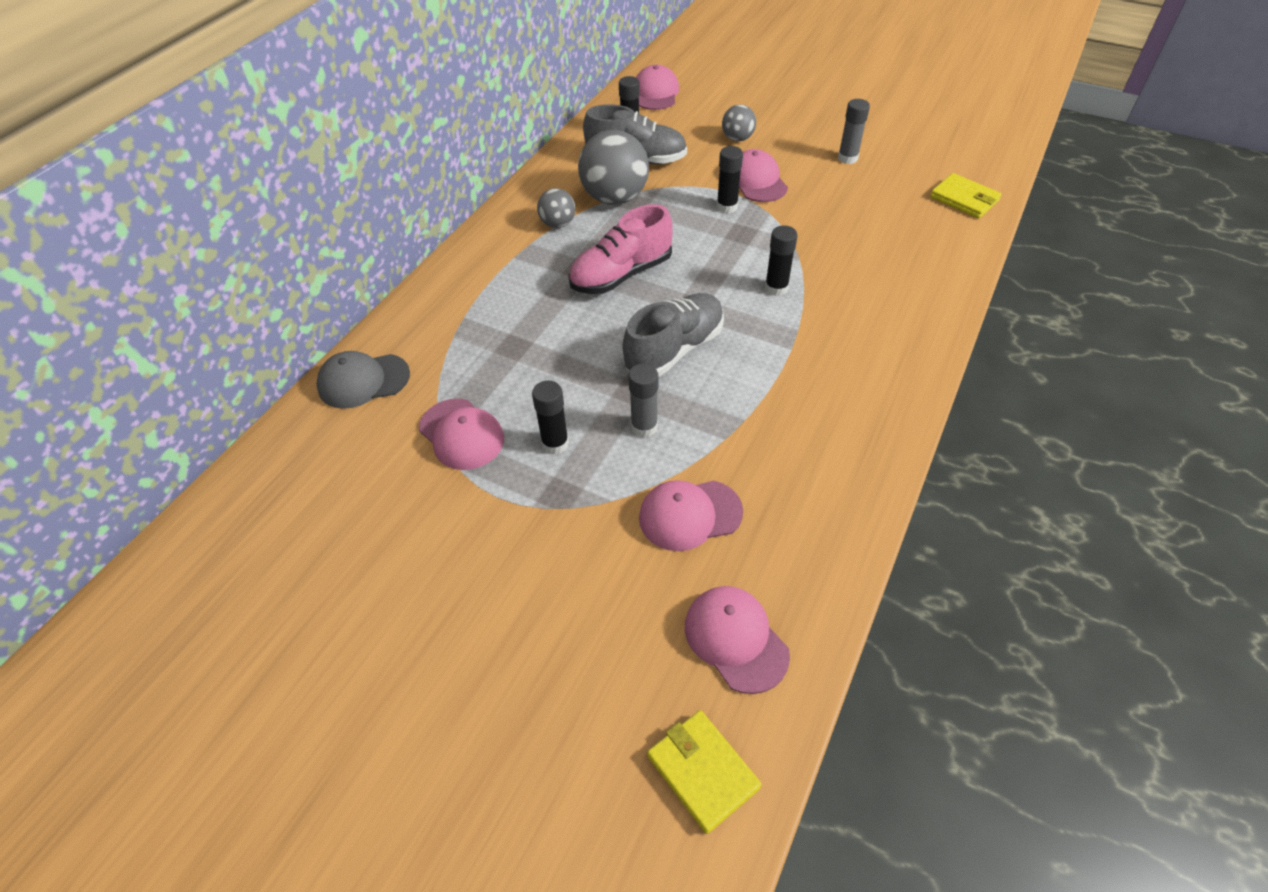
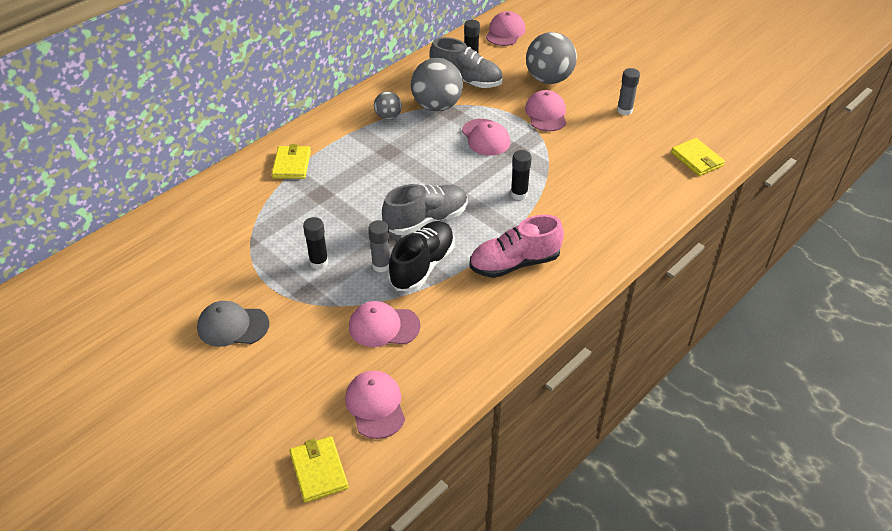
camera: 15 degrees right, 5 degrees down
(363, 381) = (215, 195): grey cap -> grey cap (232, 326)
(455, 314) = (292, 164): none -> yellow wallet
(461, 434) = (263, 242): pink cap -> pink cap (485, 137)
(621, 275) = (415, 161): pink shoe -> pink shoe (514, 263)
(700, 414) = (422, 266): none -> black shoe
(727, 207) = (514, 129): black glue stick -> none
(737, 138) = (549, 79): grey ball -> grey ball, size x1.89

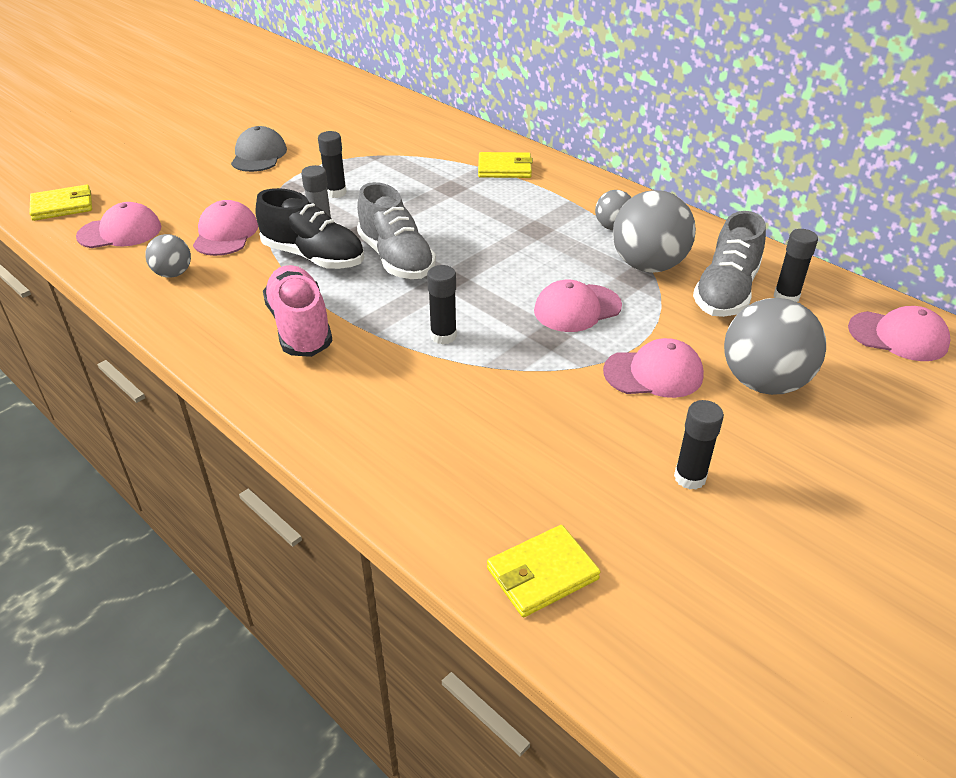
camera: 90 degrees right, 5 degrees down
(446, 350) = (173, 273): none -> grey ball
(624, 110) = (690, 477): grey glue stick -> black glue stick

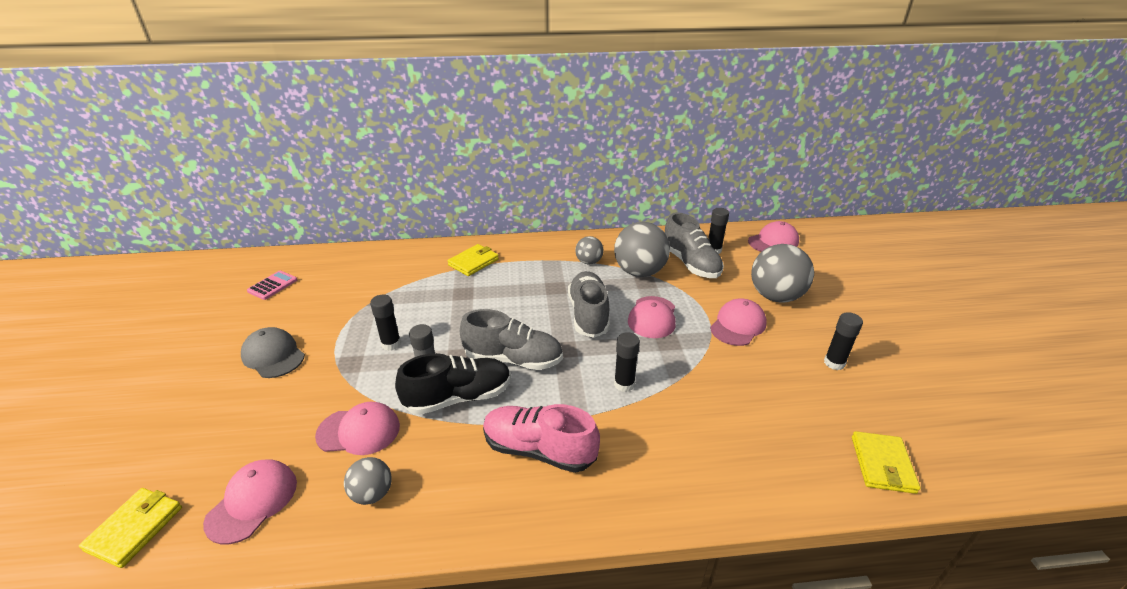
camera: 50 degrees left, 5 degrees down
(225, 234) = (359, 431): pink cap -> pink cap turned 135 degrees clockwise
(333, 107) = (273, 285): none -> pink calculator
(521, 268) = (588, 314): none -> grey shoe

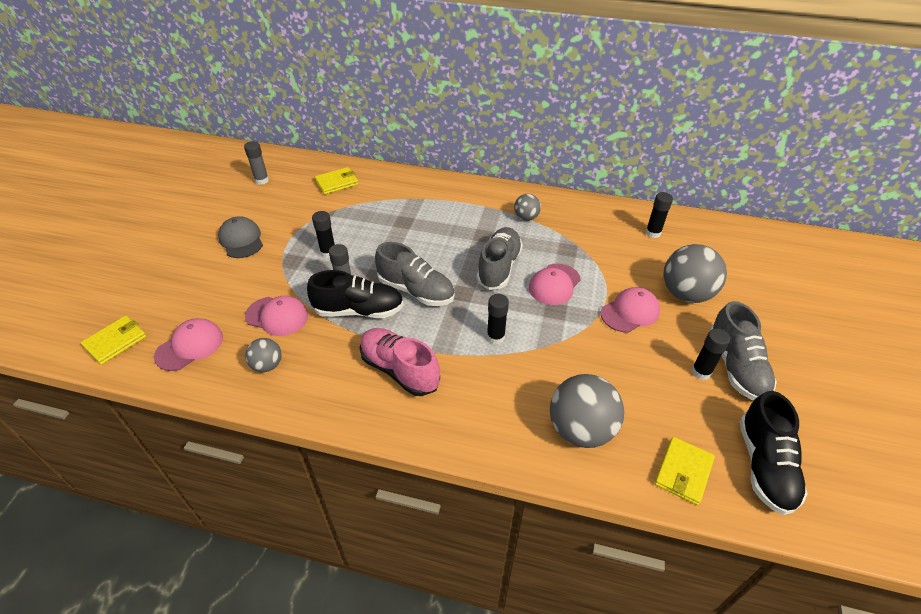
camera: 20 degrees right, 10 degrees up
(273, 285) = (262, 180): pink calculator -> grey glue stick
(473, 262) = (425, 195): yellow wallet -> yellow wallet (337, 183)
(639, 272) = (567, 238): grey ball -> grey ball (580, 429)
(690, 263) = (621, 241): grey shoe -> grey shoe (736, 366)
(773, 241) = (721, 237): pink cap -> none
(943, 433) = (764, 465): none -> black shoe

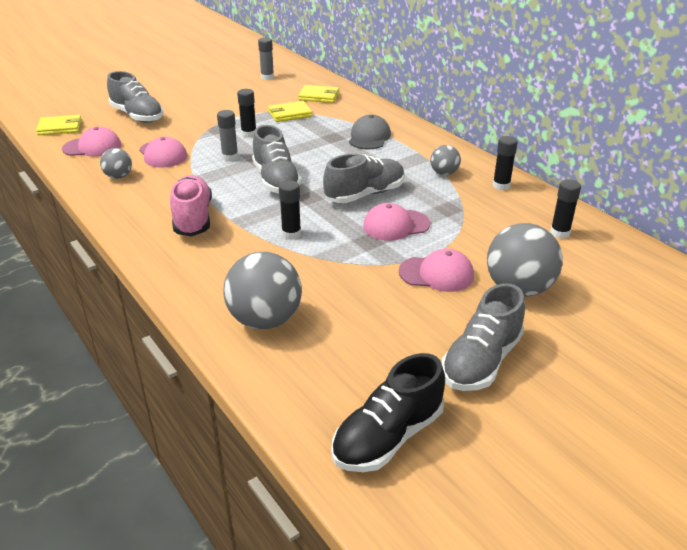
camera: 40 degrees right, 10 degrees down
(187, 284) = (137, 116): none -> grey shoe
(241, 240) = (203, 105): grey cap -> grey cap (369, 137)
(359, 310) = (218, 174): black shoe -> none
(683, 472) = (305, 393): yellow wallet -> yellow wallet (290, 114)
(701, 372) = (437, 345): black glue stick -> black glue stick (501, 185)

